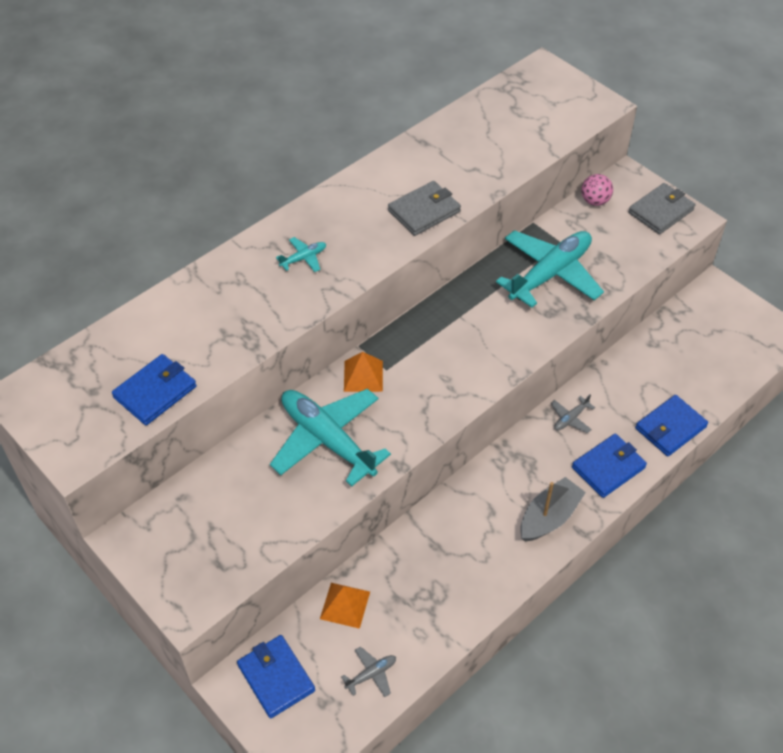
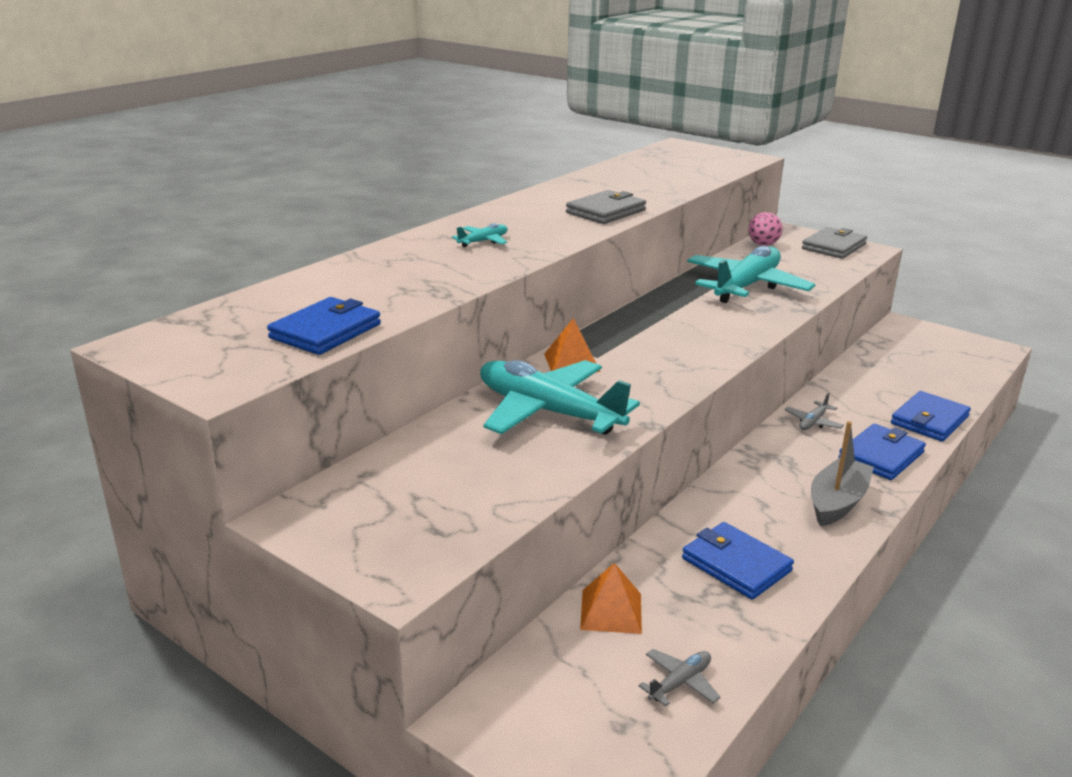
camera: 10 degrees left, 25 degrees down
(276, 678) = (538, 704): blue wallet -> blue wallet (736, 565)

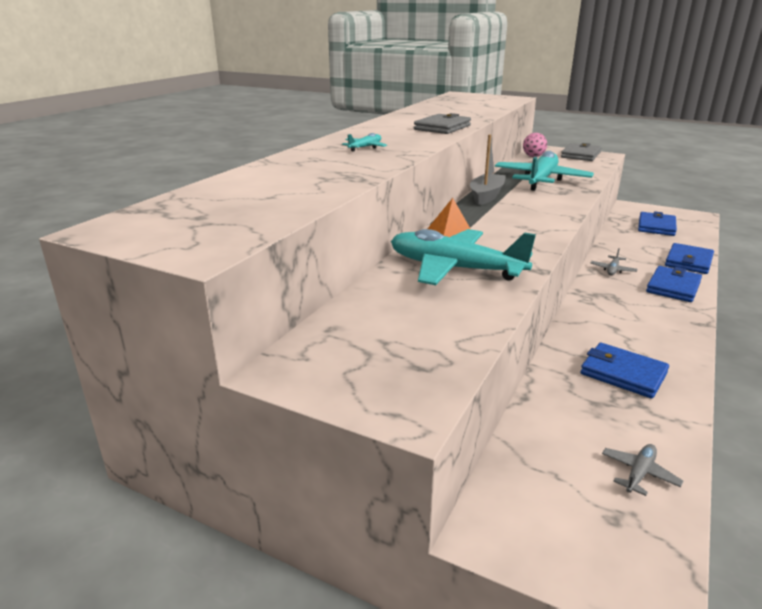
camera: 10 degrees left, 0 degrees up
(325, 331) = (276, 208): blue wallet -> blue wallet (656, 226)
(611, 611) = (550, 422): orange pyramid -> none
(837, 502) = (665, 321): grey boat -> grey boat (486, 196)

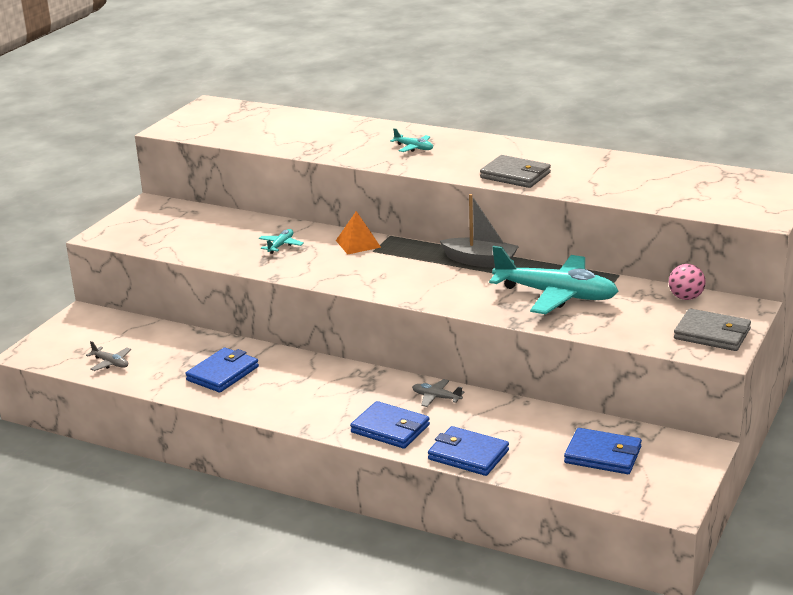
camera: 90 degrees right, 0 degrees up
(454, 269) = (281, 245): turquoise plane -> turquoise plane, size x0.41

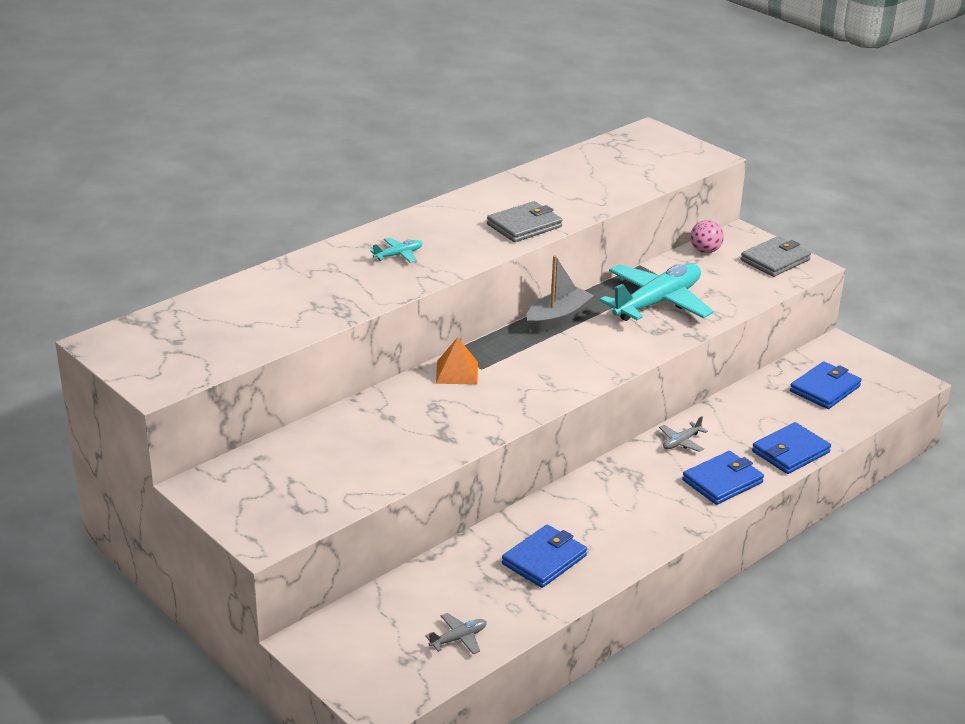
camera: 70 degrees left, 5 degrees up
(222, 373) = (544, 560): blue wallet -> blue wallet turned 75 degrees clockwise
(281, 245) = (417, 419): turquoise plane -> none

